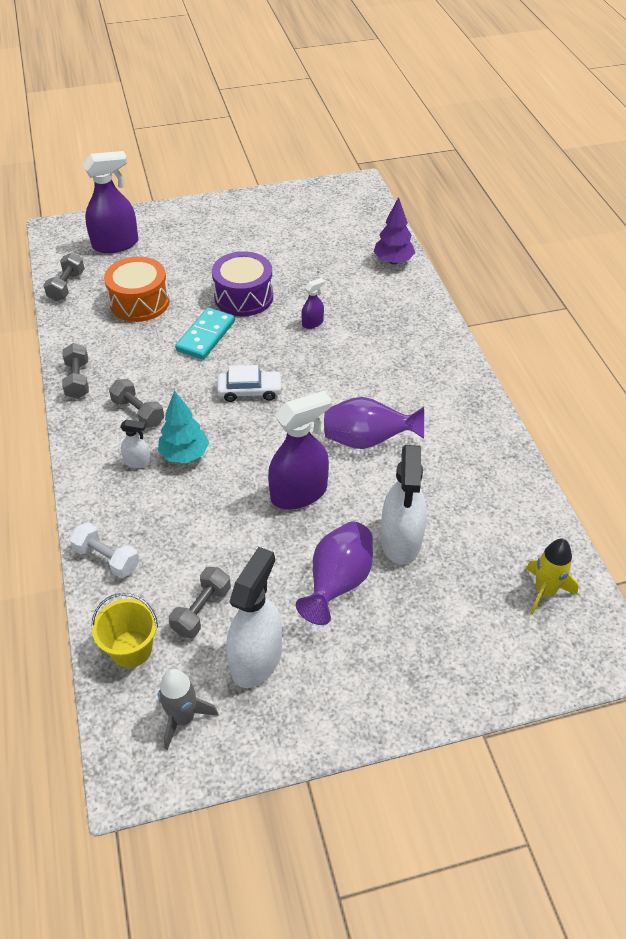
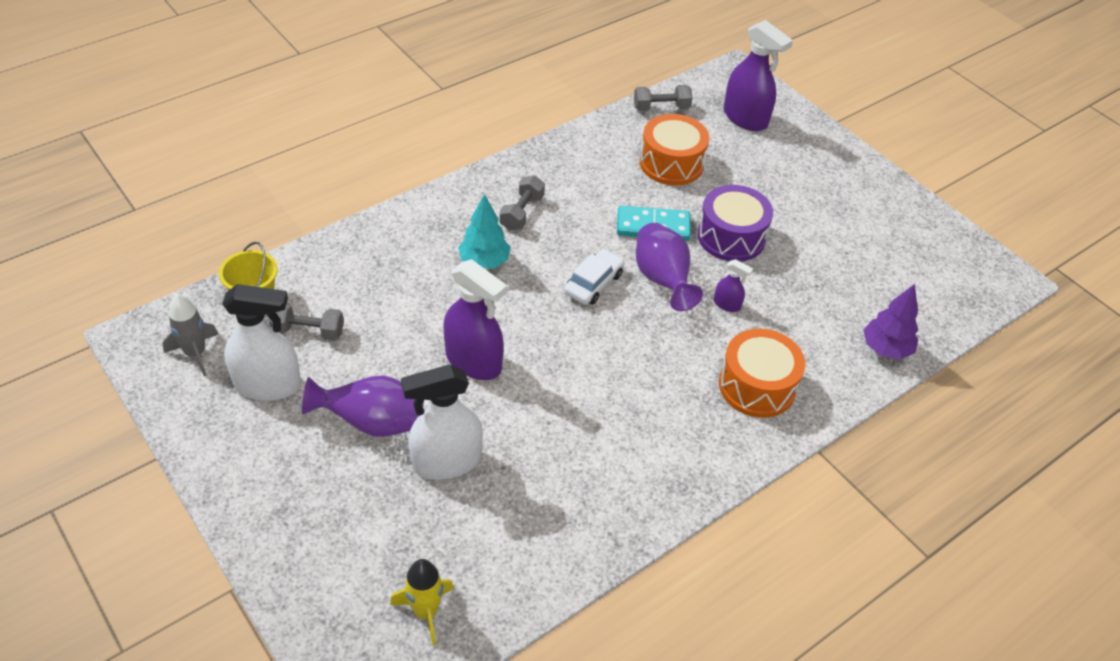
camera: 65 degrees right, 0 degrees up
(78, 380) = (541, 159): grey dumbbell -> none
(106, 559) = (342, 250): white dumbbell -> none
(138, 462) = (460, 233): white spray bottle -> none
(250, 391) = (593, 283): white car -> white car turned 120 degrees counterclockwise
(367, 440) = (572, 399): purple vase -> purple vase (662, 280)
(399, 334) = (757, 386): none -> orange drum

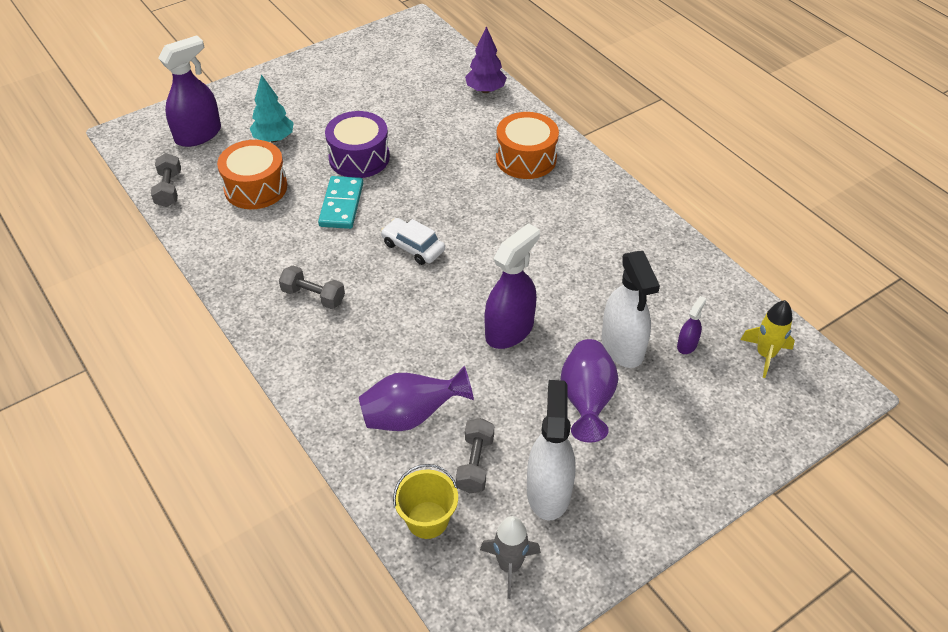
camera: 85 degrees left, 0 degrees up
(484, 262) = (381, 324): turquoise tree -> turquoise tree (274, 139)
(662, 280) = (410, 203): purple vase -> purple vase (411, 416)
(727, 304) = (439, 167): purple spray bottle -> purple spray bottle (687, 345)

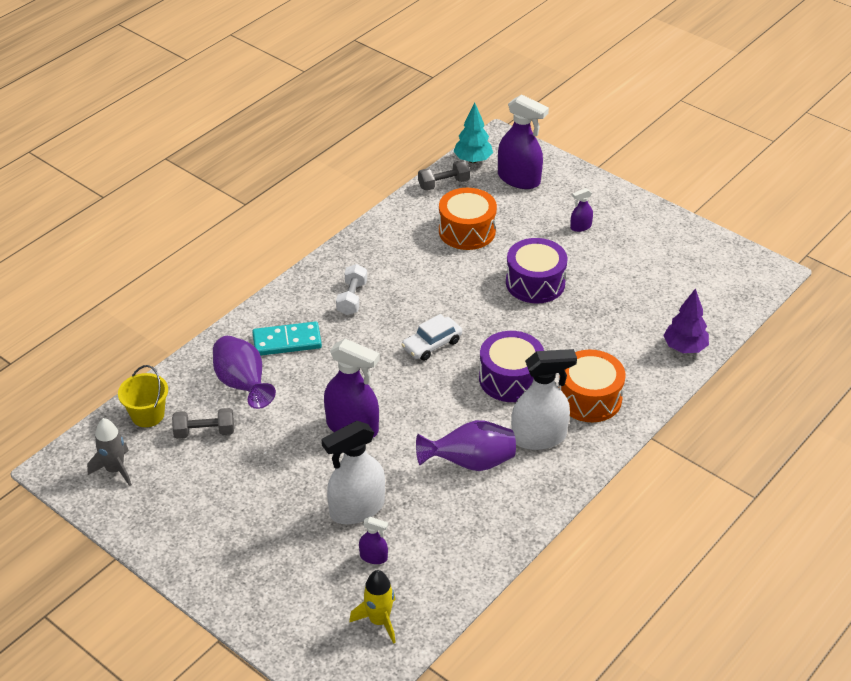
camera: 75 degrees right, 5 degrees down
(274, 139) = (535, 224): turquoise tree -> turquoise tree (473, 160)
(296, 111) = (580, 227): none -> purple spray bottle
(313, 296) = (352, 298): grey dumbbell -> white dumbbell
(341, 205) = (467, 287): turquoise domino -> turquoise domino (287, 341)
(413, 247) = (432, 344): white car -> white car turned 150 degrees counterclockwise
(483, 202) = (510, 379): none -> purple drum
(548, 491) = (187, 482): white spray bottle -> white spray bottle (539, 437)
(586, 401) = (286, 492): purple vase -> purple vase (470, 463)

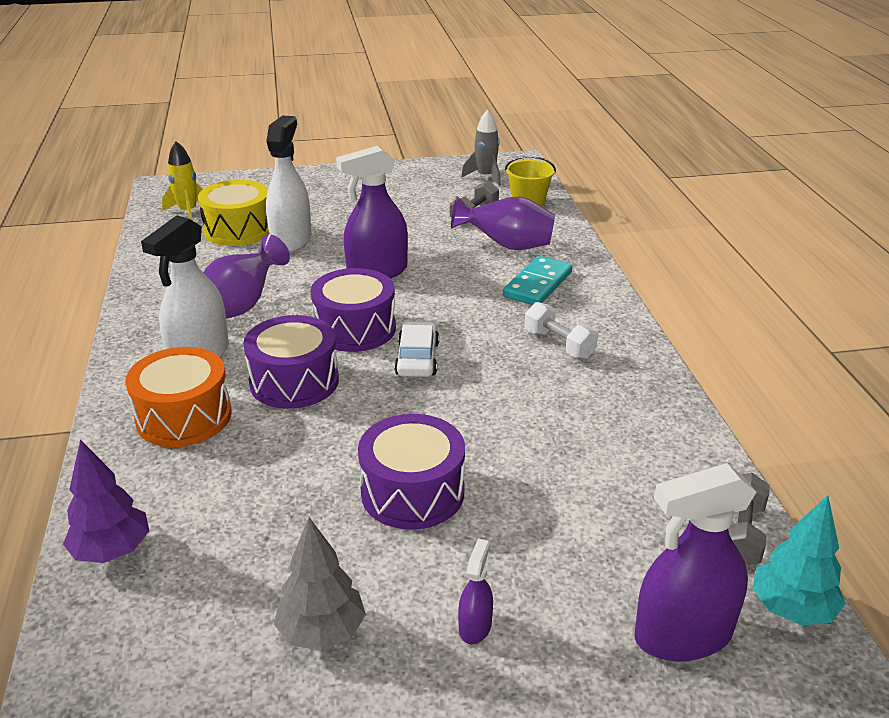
camera: 130 degrees right, 10 degrees down
(373, 557) = (238, 230): purple spray bottle -> yellow drum
(432, 390) = (355, 329): none -> purple drum
(467, 231) = (594, 493): orange drum -> none
(634, 261) = (322, 632): none -> grey tree

